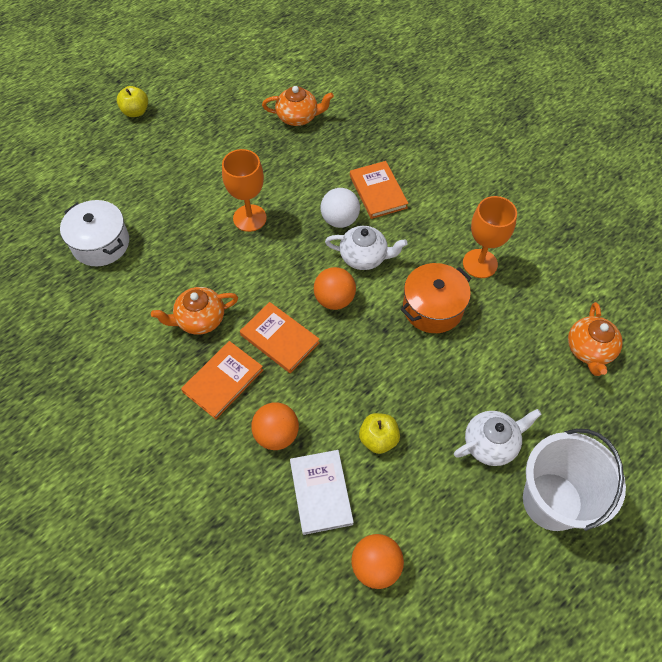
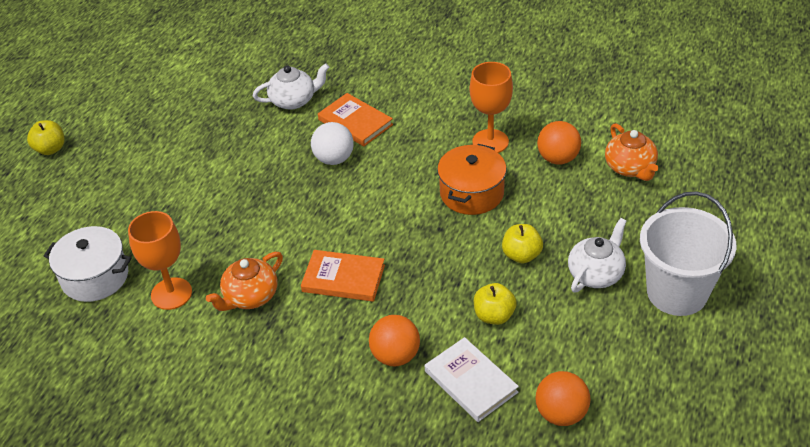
camera: 25 degrees left, 15 degrees down
(223, 381) = (311, 336): orange book -> none
(249, 218) = (241, 192): orange goblet -> orange goblet (171, 294)
(298, 117) = (231, 91): orange teapot -> none
(334, 299) = (374, 224): orange ball -> orange ball (558, 158)
(364, 257) = (379, 179): white teapot -> white teapot (293, 100)
(437, 391) = (521, 255): none -> yellow apple

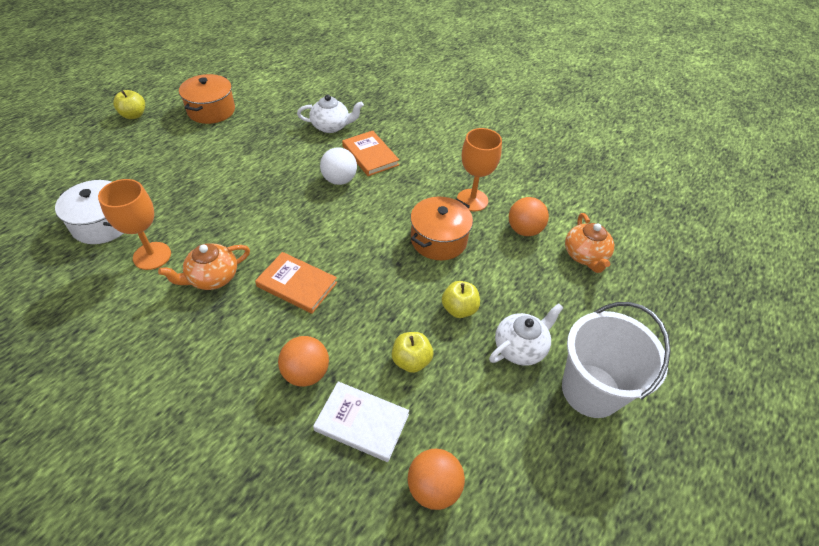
camera: 10 degrees right, 5 degrees up
(141, 119) = (211, 110): none -> orange pot
(471, 381) = (362, 422): white book -> white book turned 45 degrees counterclockwise

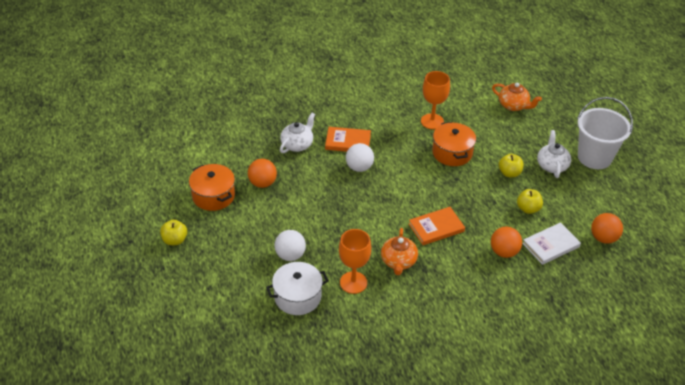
camera: 50 degrees left, 5 degrees down
(163, 191) = (290, 255): none -> white ball
(524, 230) = (475, 116): orange ball -> orange ball (262, 183)

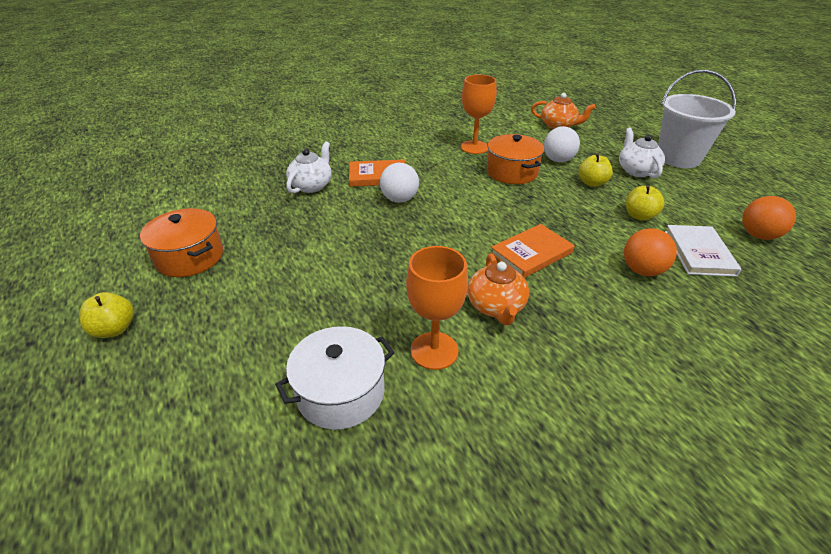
camera: 10 degrees left, 5 degrees down
(262, 183) = (266, 232): orange ball -> none
(290, 255) = (318, 323): white ball -> white ball (558, 160)
(551, 245) = (698, 253): white book -> white book turned 45 degrees counterclockwise

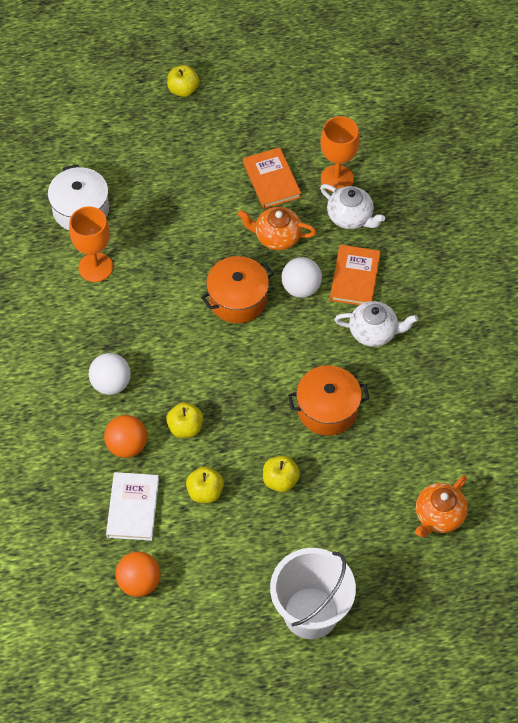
camera: 105 degrees right, 20 degrees up
(190, 257) = (255, 125): orange pot -> orange pot (237, 299)
(474, 147) = (399, 391): orange goblet -> orange goblet (337, 179)
(496, 306) = (123, 319): orange teapot -> orange teapot (277, 236)
(531, 253) = (179, 369): orange book -> orange book (271, 180)
(558, 160) = (342, 470): white ball -> white ball (111, 383)
(589, 237) = (185, 427): none -> yellow apple
(636, 170) = (294, 544): white teapot -> white teapot (374, 332)
(698, 253) = (133, 508): white book -> white book turned 75 degrees clockwise

